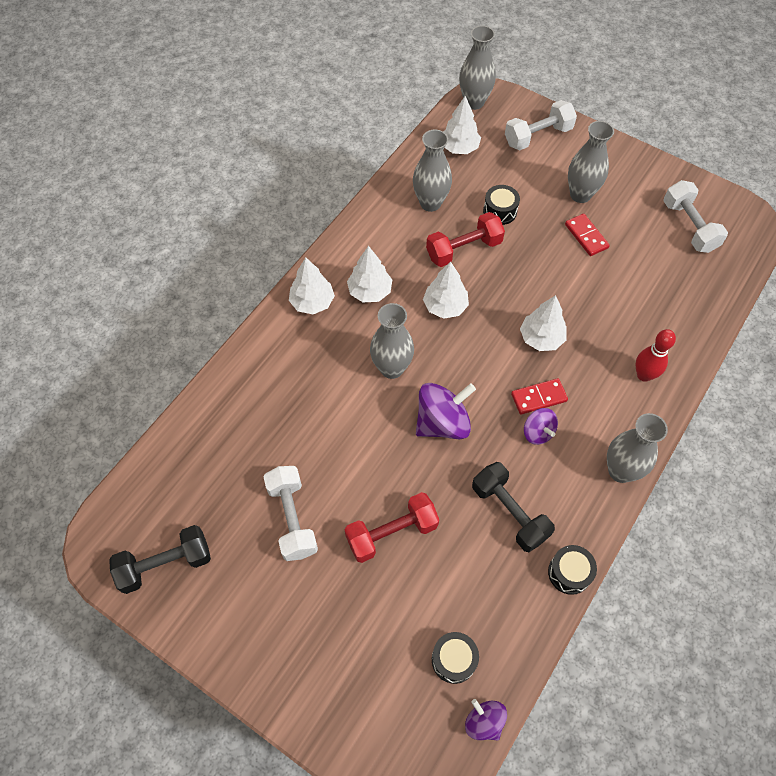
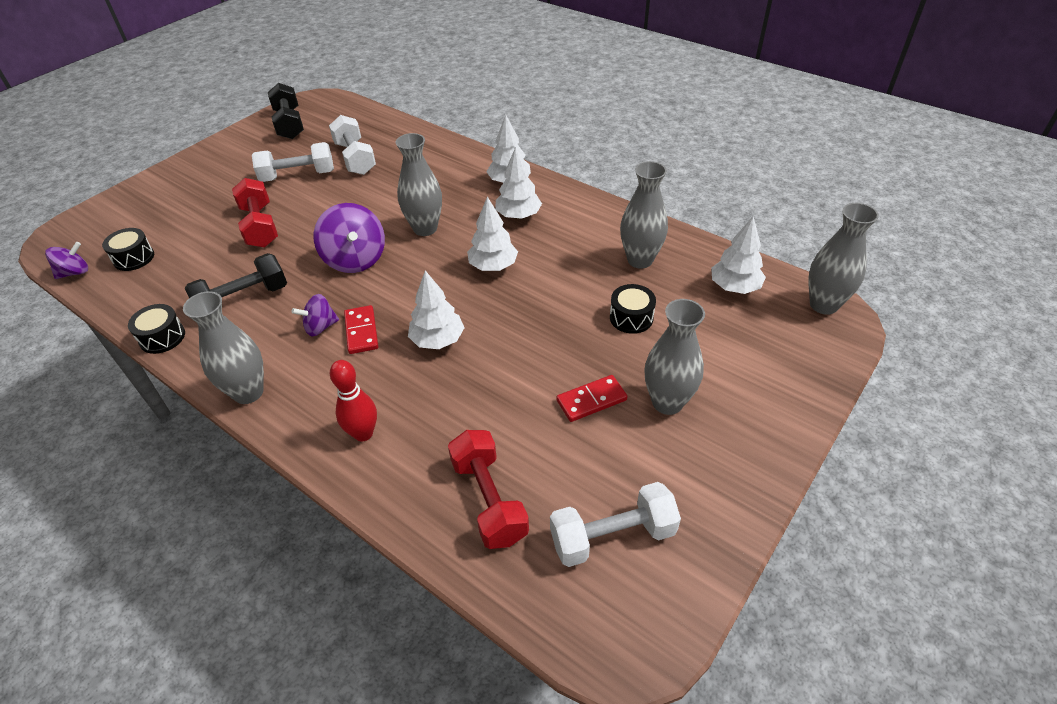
camera: 95 degrees right, 15 degrees down
(463, 249) = (571, 283): red dumbbell -> red dumbbell (489, 500)
(538, 136) = (774, 366): white dumbbell -> white dumbbell (355, 158)

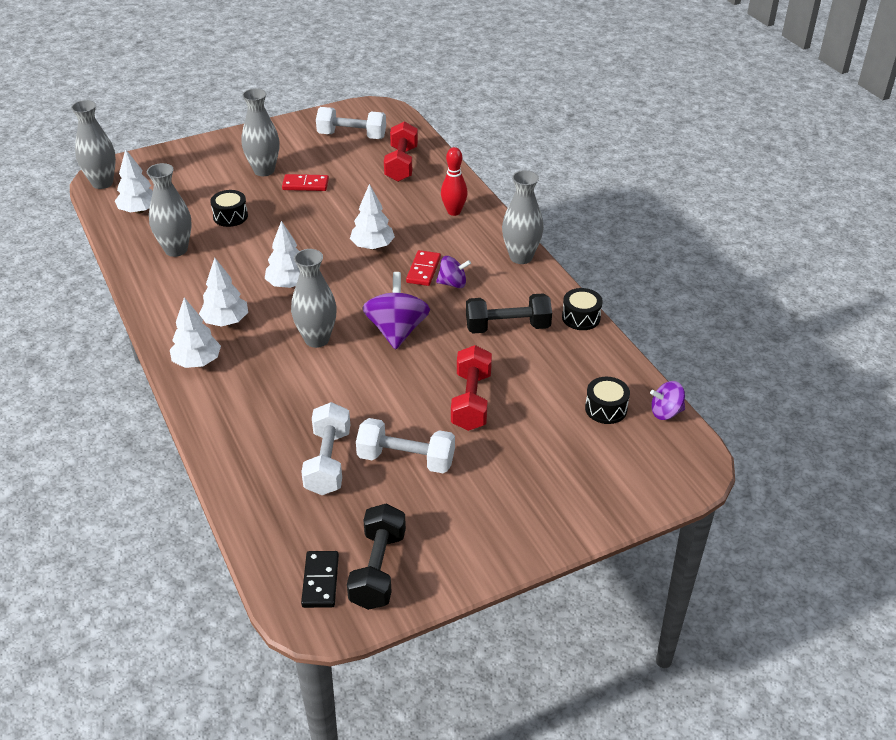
camera: 155 degrees left, 5 degrees down
(322, 111) = (320, 581): none -> black domino

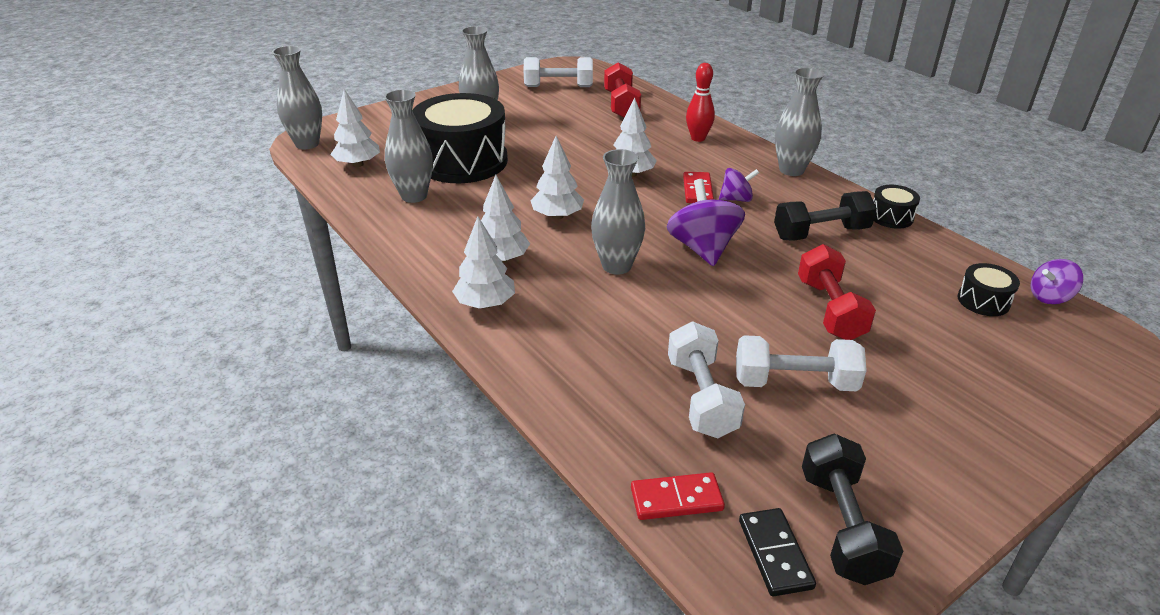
camera: 10 degrees left, 5 degrees down
(230, 216) = (463, 161): black drum -> black drum, size x2.35
(305, 185) = (531, 128): red domino -> red domino (676, 499)

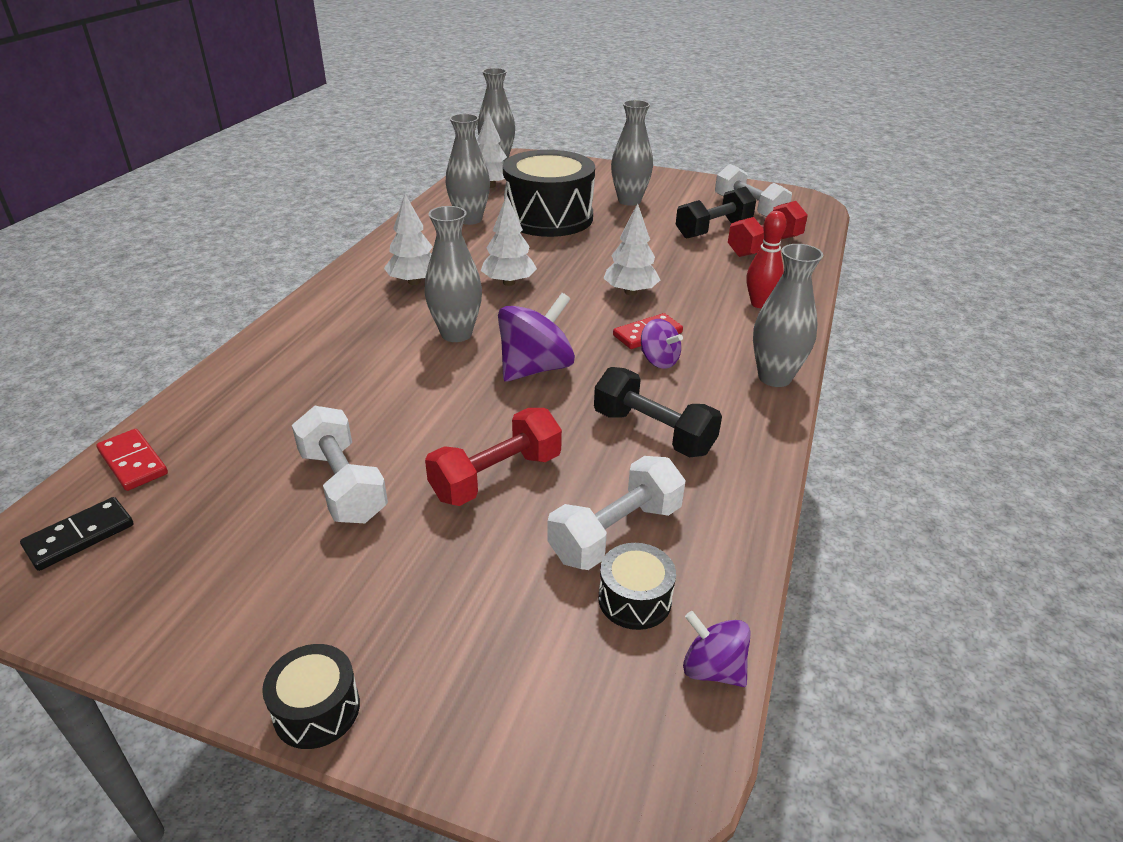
camera: 55 degrees right, 0 degrees up
(485, 304) = (343, 297): white tree -> none
(701, 397) = (283, 436): white dumbbell -> white dumbbell (616, 533)
(842, 526) = (132, 570): black dumbbell -> black dumbbell (713, 229)
(891, 217) = (759, 476): black drum -> black drum (317, 709)

